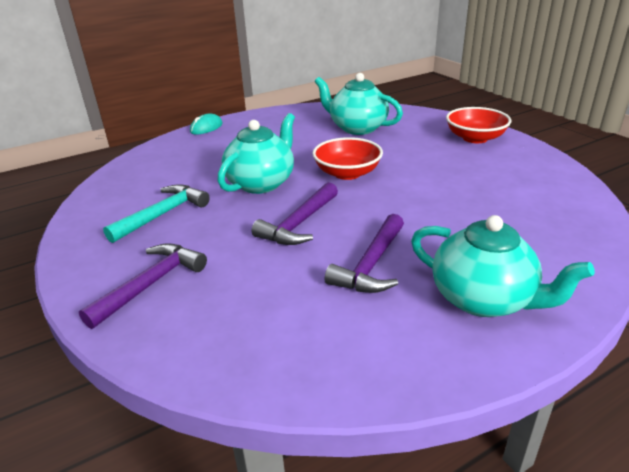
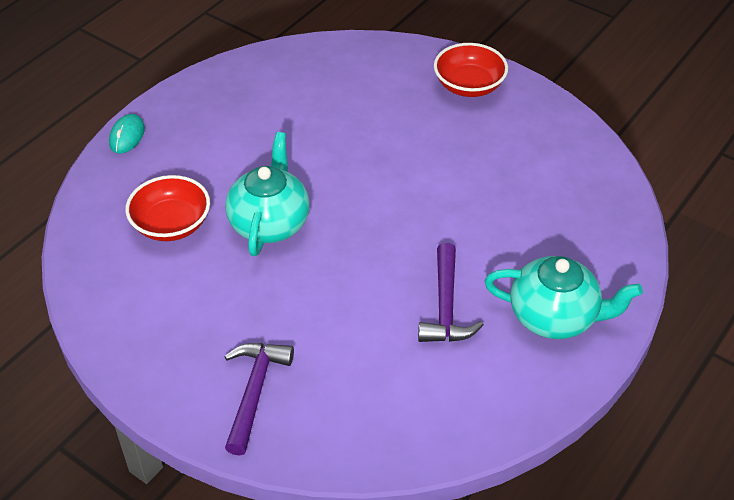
camera: 25 degrees left, 15 degrees up
(162, 214) = (192, 301): turquoise hammer -> none
(299, 224) = (349, 273): purple hammer -> none
(347, 173) = (356, 182): red bowl -> red bowl (171, 224)
(357, 128) = (324, 95): turquoise teapot -> none

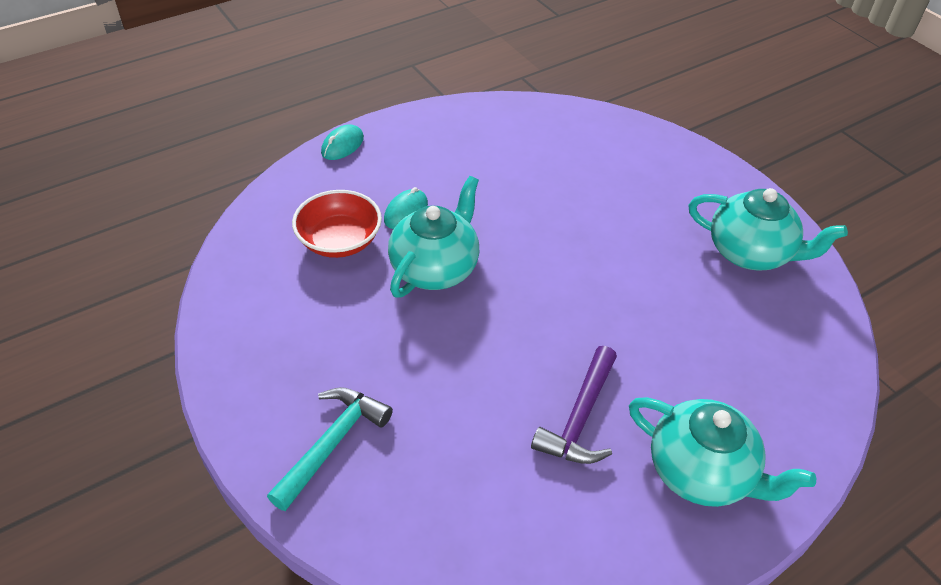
camera: 20 degrees right, 0 degrees up
(218, 181) = (406, 212): none -> turquoise mouse
(254, 392) = (332, 444): purple hammer -> turquoise hammer
(469, 85) = (705, 187): red bowl -> none
(527, 132) = (751, 253): none -> turquoise teapot

